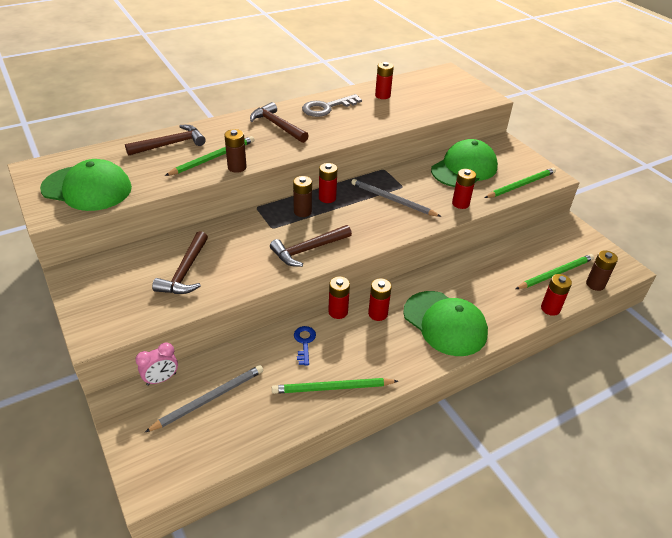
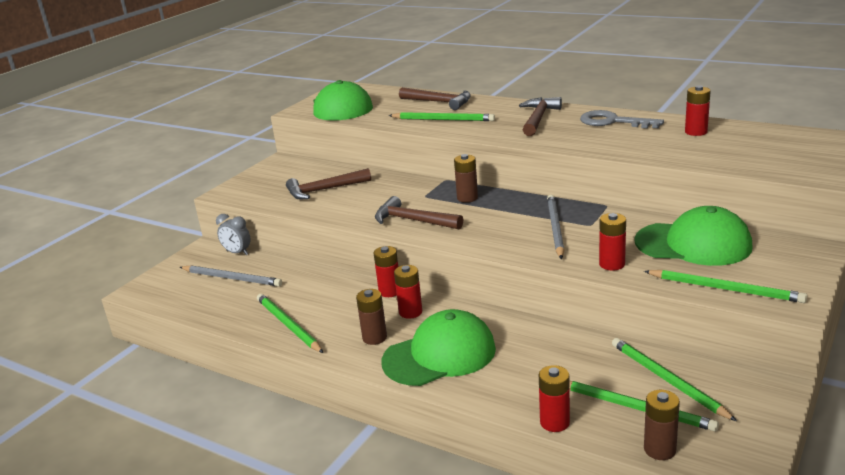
camera: 65 degrees right, 15 degrees down
(161, 379) = (237, 253): pink clock -> grey clock
(237, 167) = (443, 131): brown battery -> brown battery (374, 338)
(304, 342) = (332, 291): blue key -> none
(327, 198) = (506, 199): red battery -> none
(445, 323) = (439, 355): green cap -> green cap turned 135 degrees counterclockwise
(538, 250) = (667, 380): none -> green pencil

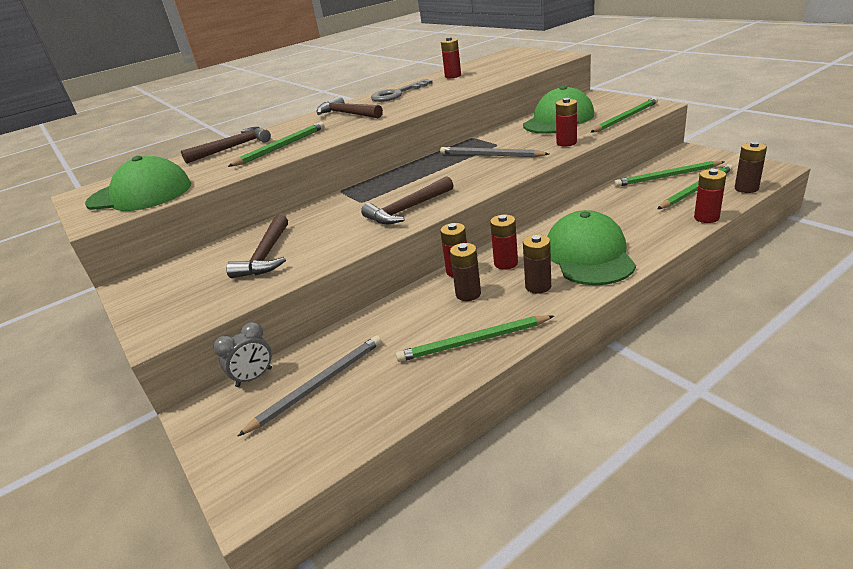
camera: 65 degrees left, 5 degrees up
(467, 198) = (392, 183): brown battery -> brown battery (468, 294)

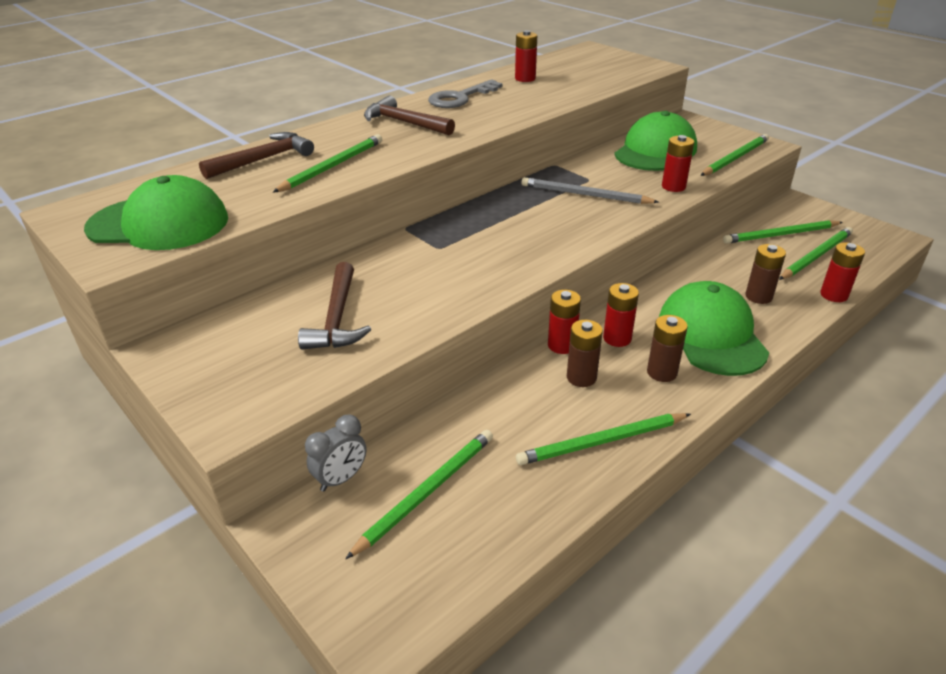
camera: 10 degrees left, 5 degrees up
(318, 385) = (427, 492): grey pencil -> green pencil
(407, 209) = (502, 265): brown hammer -> none
(746, 188) = (870, 260): brown battery -> brown battery (758, 296)

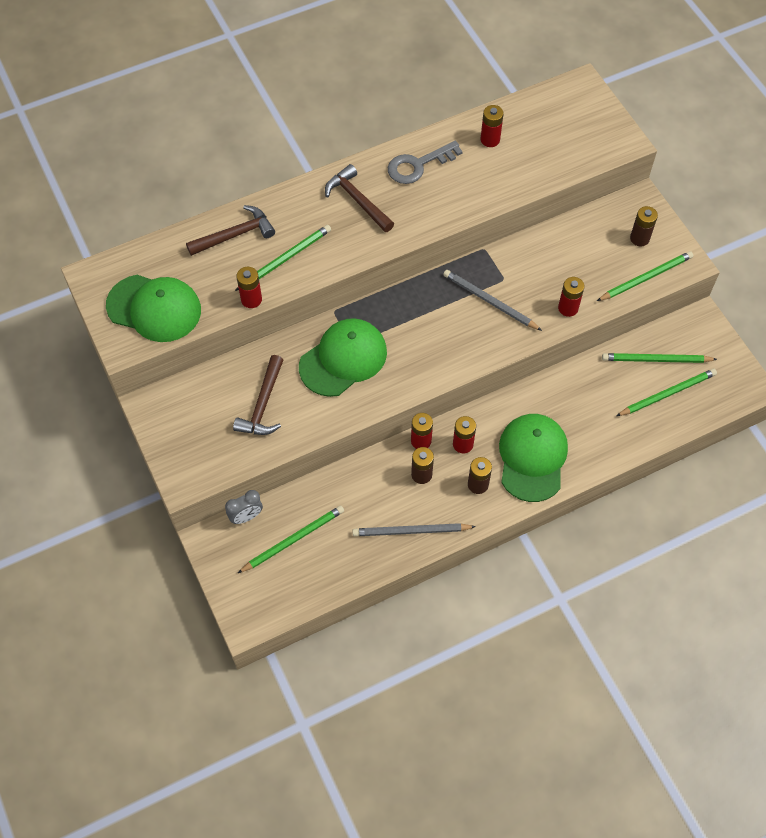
camera: 15 degrees right, 25 degrees up
(601, 442) = (411, 531): green pencil -> grey pencil
(655, 151) = (582, 249): green cap -> green cap (343, 359)
(758, 296) = (591, 428): brown battery -> brown battery (639, 238)
(834, 295) = (650, 441): red battery -> red battery (251, 299)

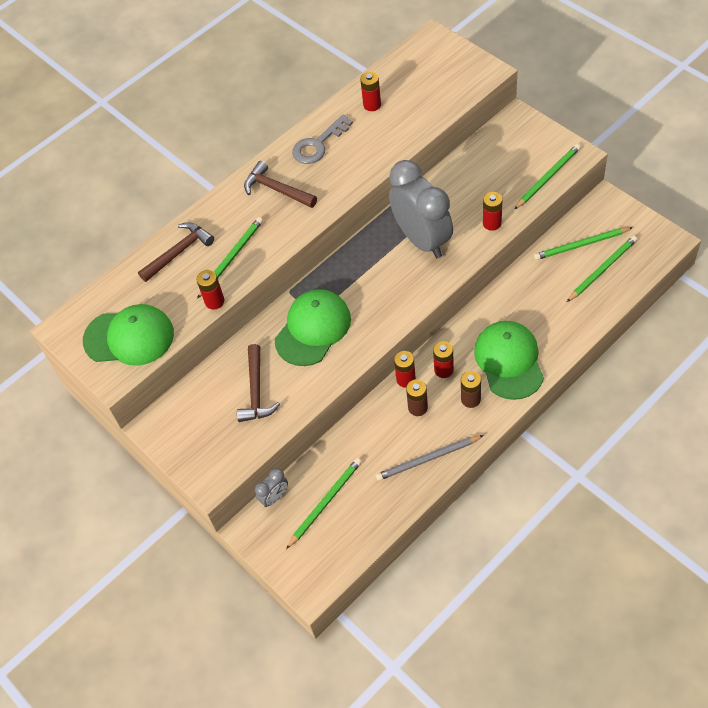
camera: 10 degrees left, 5 degrees down
(489, 301) = (422, 240): grey pencil -> grey clock
(639, 238) = (529, 148): brown battery -> none

